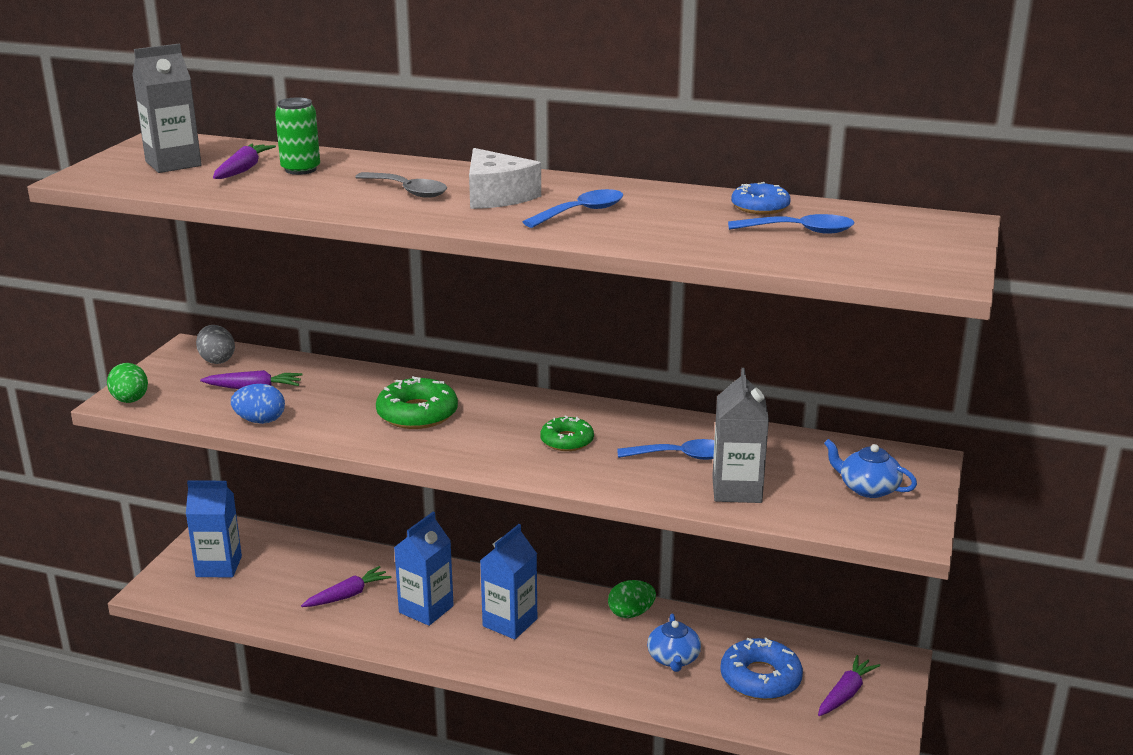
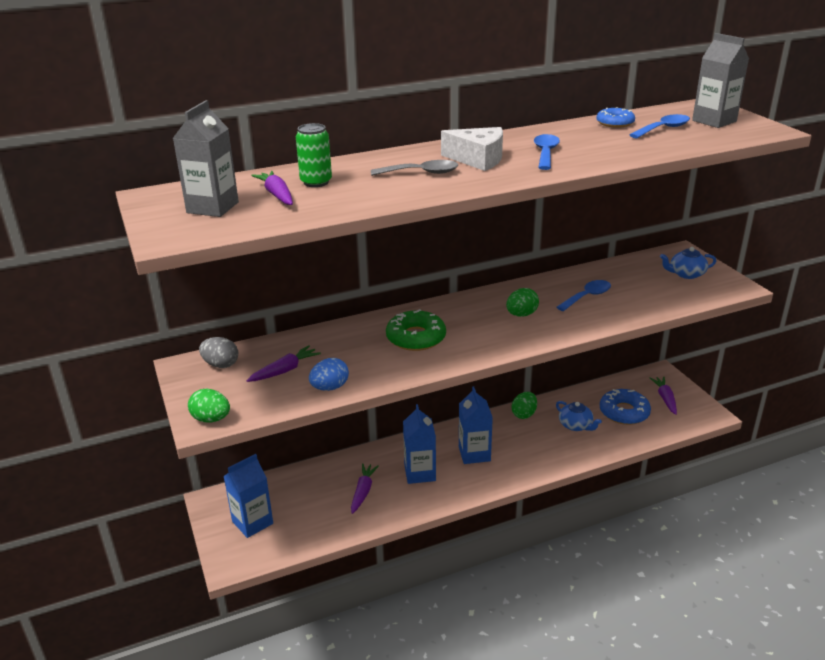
camera: 40 degrees left, 5 degrees up
(567, 441) = (521, 314): green donut -> green egg
(736, 490) = (640, 301): grey carton -> grey carton (714, 121)

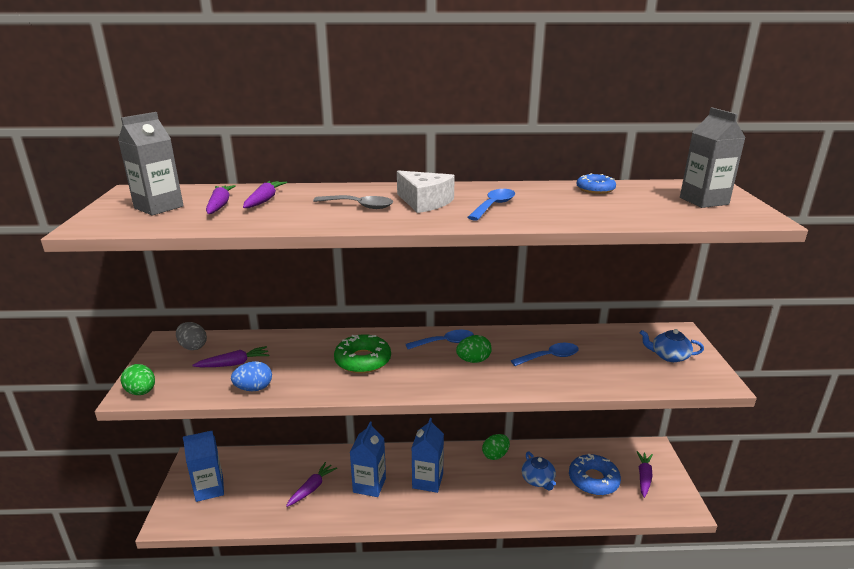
camera: 20 degrees right, 5 degrees down
(316, 182) = (264, 200): green can -> purple carrot
(663, 129) = (639, 201): blue spoon -> blue spoon (445, 342)

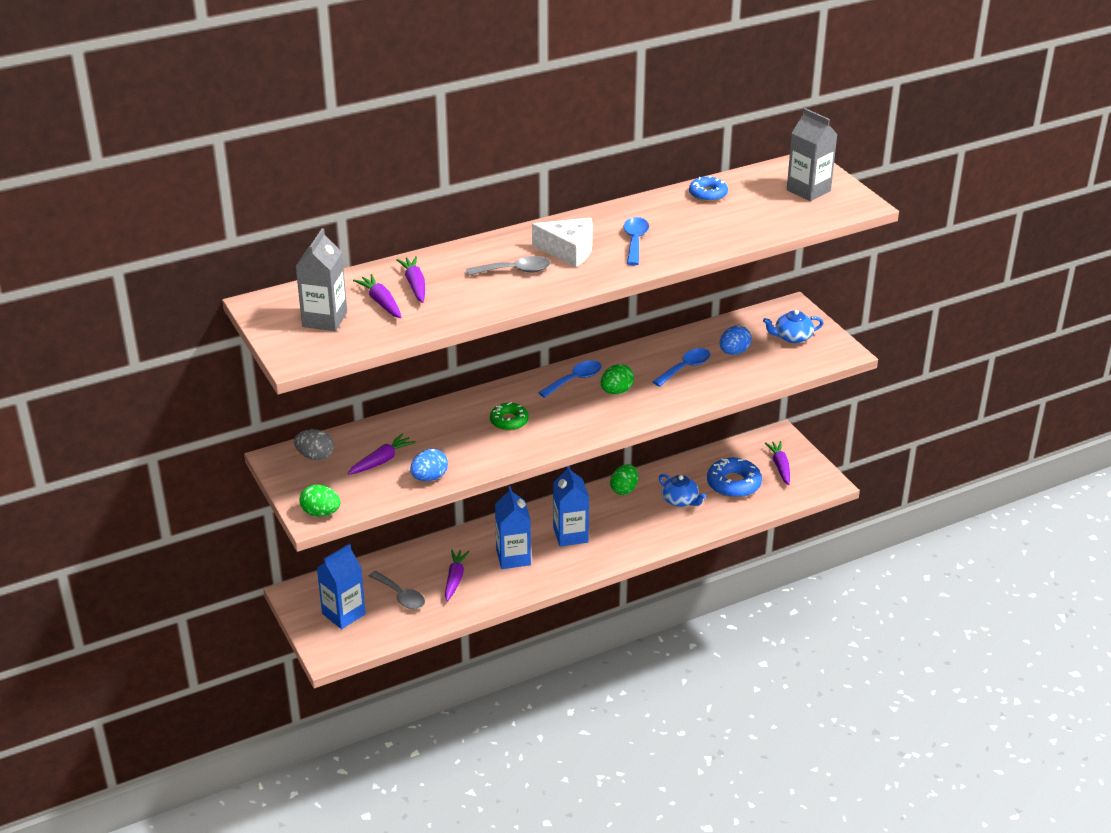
camera: 25 degrees left, 10 degrees up
(261, 489) = (400, 596): none -> grey spoon
(363, 360) = (509, 421): green donut -> green donut, size x0.64
(604, 355) = (734, 352): none -> blue egg

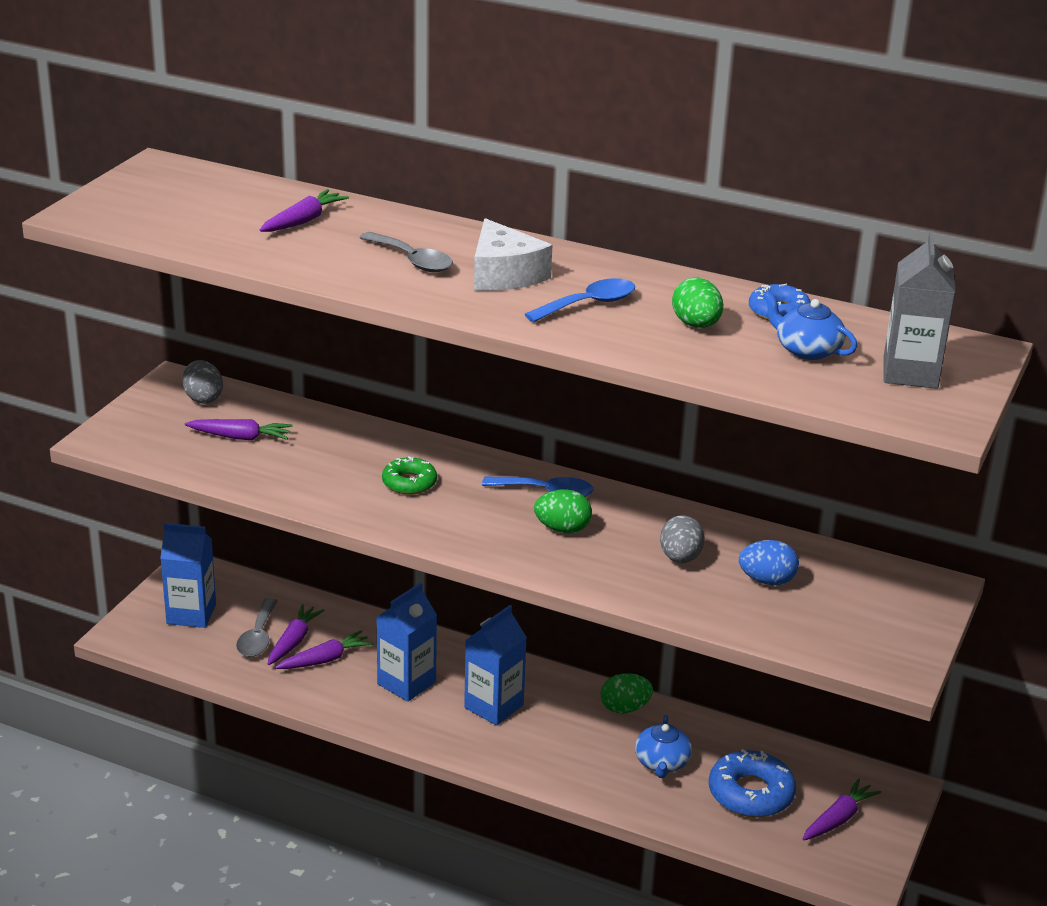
camera: 50 degrees right, 5 degrees down
(321, 513) = (111, 441): green egg -> green egg (696, 325)
(325, 319) = (171, 202): grey carton -> none
(381, 302) = (244, 216): purple carrot -> purple carrot (293, 641)
(429, 477) = (244, 477): blue egg -> none
(685, 368) = (680, 558): blue spoon -> grey egg
(792, 337) = (869, 613): blue teapot -> blue teapot (807, 350)

